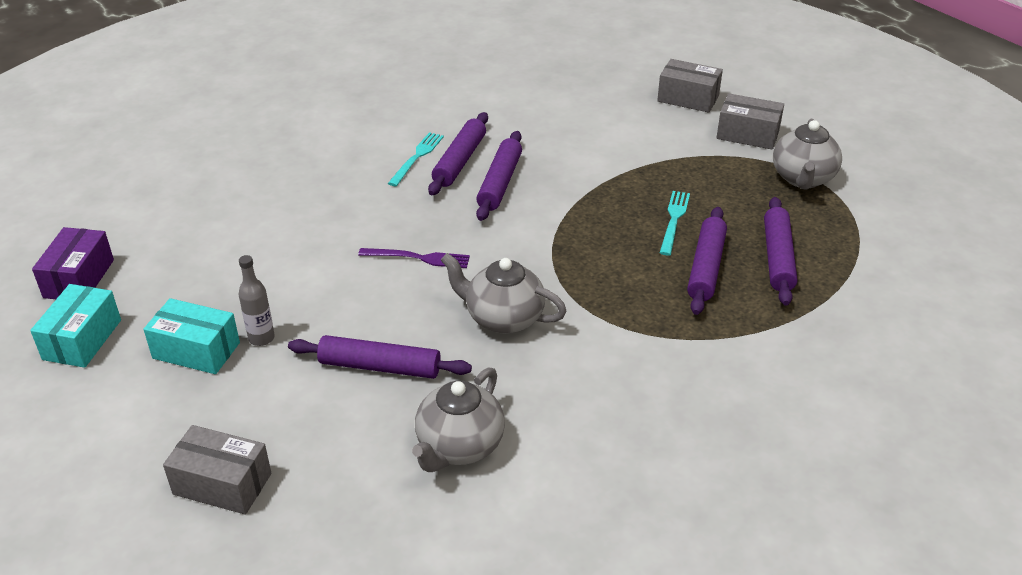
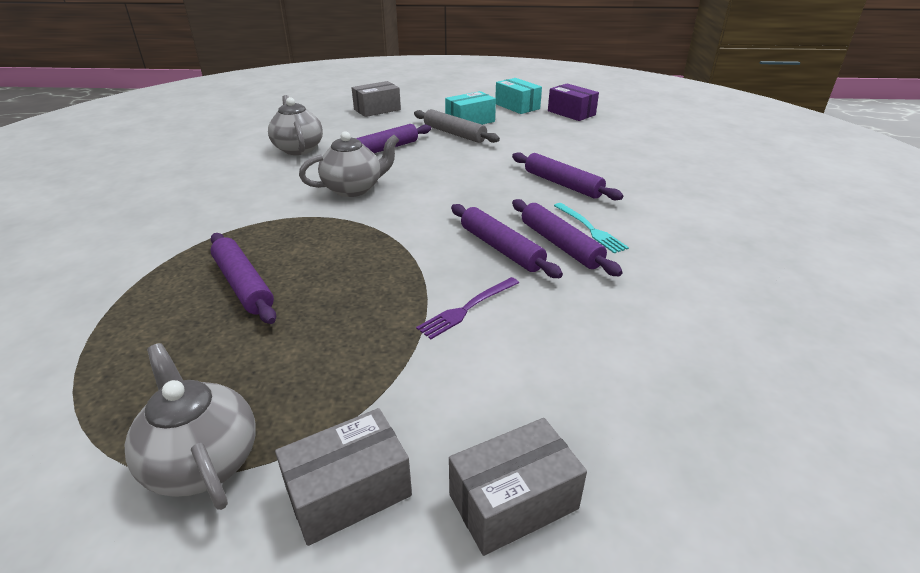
camera: 130 degrees right, 5 degrees down
(261, 338) = (454, 133): grey bottle -> grey rolling pin
(418, 258) = (455, 186): purple fork -> purple fork (467, 308)
(674, 220) = (315, 306): turquoise fork -> none
(777, 258) = (175, 331): purple rolling pin -> purple rolling pin (562, 184)

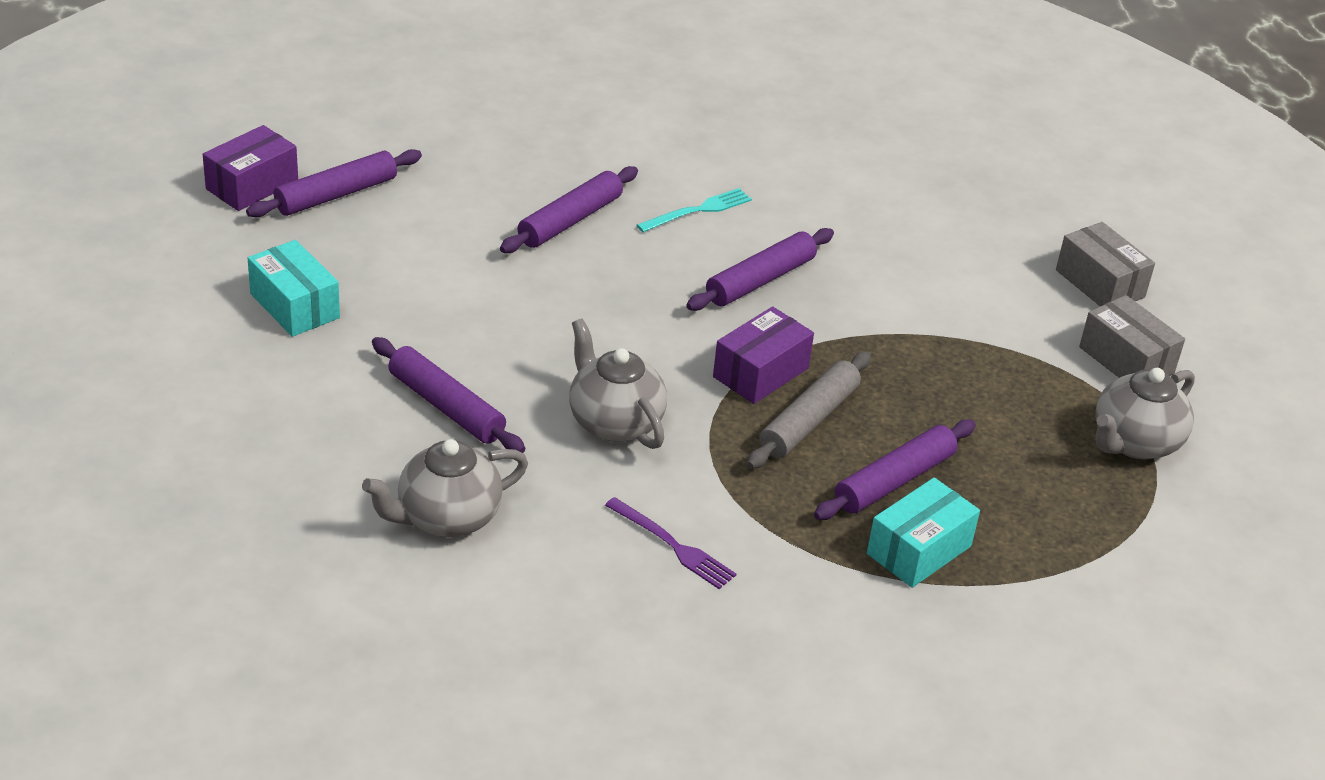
camera: 100 degrees left, 5 degrees up
(377, 109) = (210, 437): grey box -> none
(388, 239) = (760, 372): none -> purple box
(454, 133) = (363, 324): grey rolling pin -> grey rolling pin (808, 420)
(467, 308) = (886, 305): purple fork -> purple fork (672, 545)
(517, 106) = (206, 246): turquoise box -> turquoise box (919, 550)
(560, 244) = (741, 236): purple rolling pin -> purple rolling pin (336, 195)

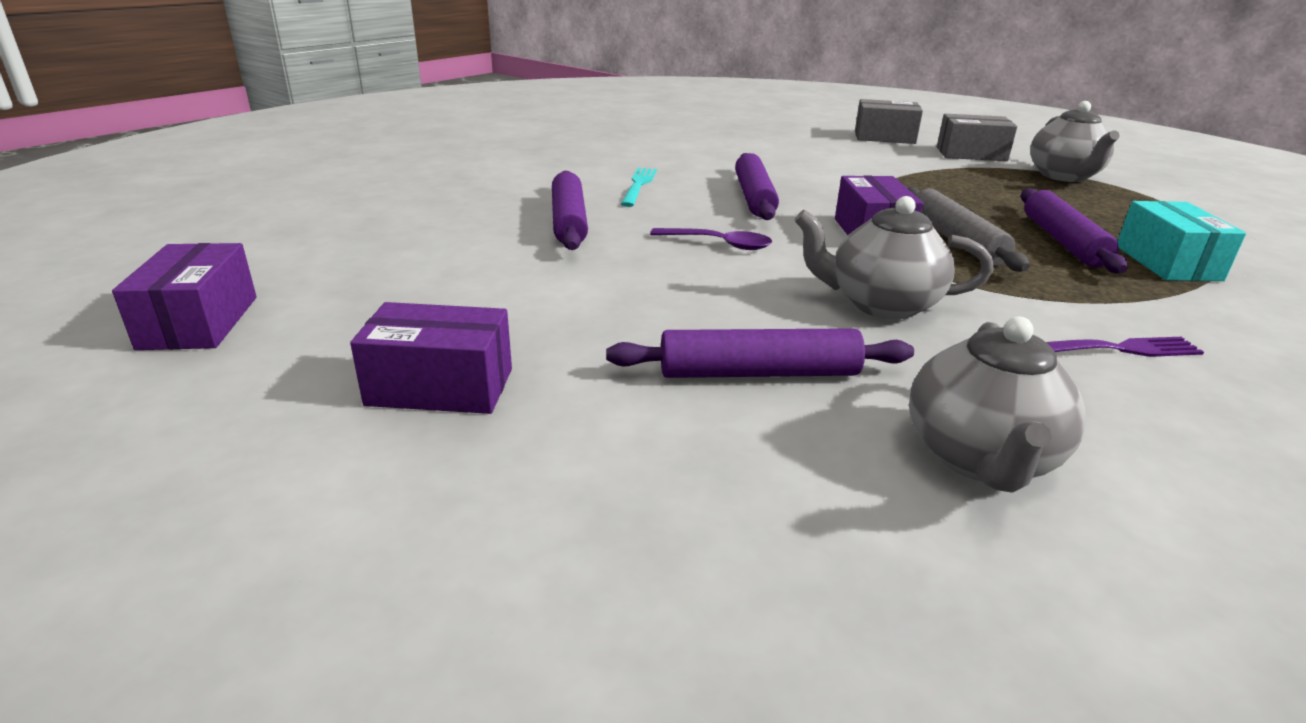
camera: 45 degrees left, 10 degrees down
(295, 306) = (440, 387): turquoise box -> purple box
(336, 195) = (321, 289): purple rolling pin -> none
(625, 308) = (719, 244): none -> purple spoon

